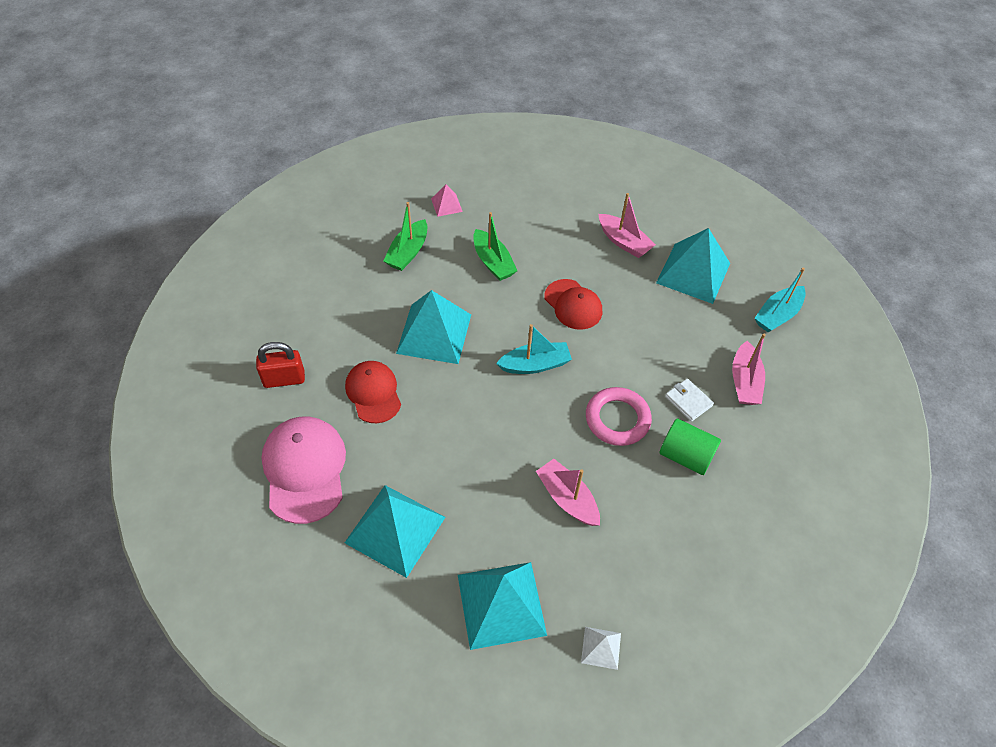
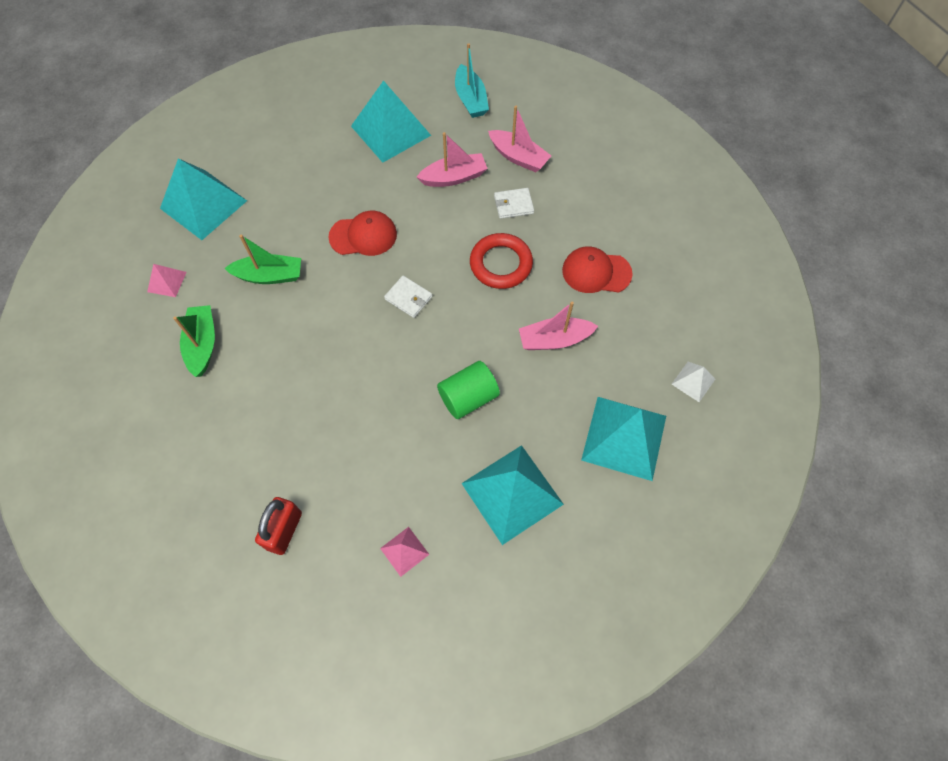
camera: 60 degrees left, 10 degrees up
(305, 470) = (404, 551): pink cap -> pink pyramid
(373, 393) = (354, 450): red cap -> red cap (596, 272)
(408, 252) = (202, 344): green boat -> green boat turned 150 degrees counterclockwise
(434, 333) = (319, 365): turquoise pyramid -> turquoise pyramid (203, 204)
(535, 365) = (408, 298): turquoise boat -> white wallet
(617, 419) = (501, 264): pink ring -> red ring
(624, 242) = (322, 161): pink boat -> pink boat (454, 177)
(685, 456) = (562, 234): green cylinder -> green cylinder (468, 397)

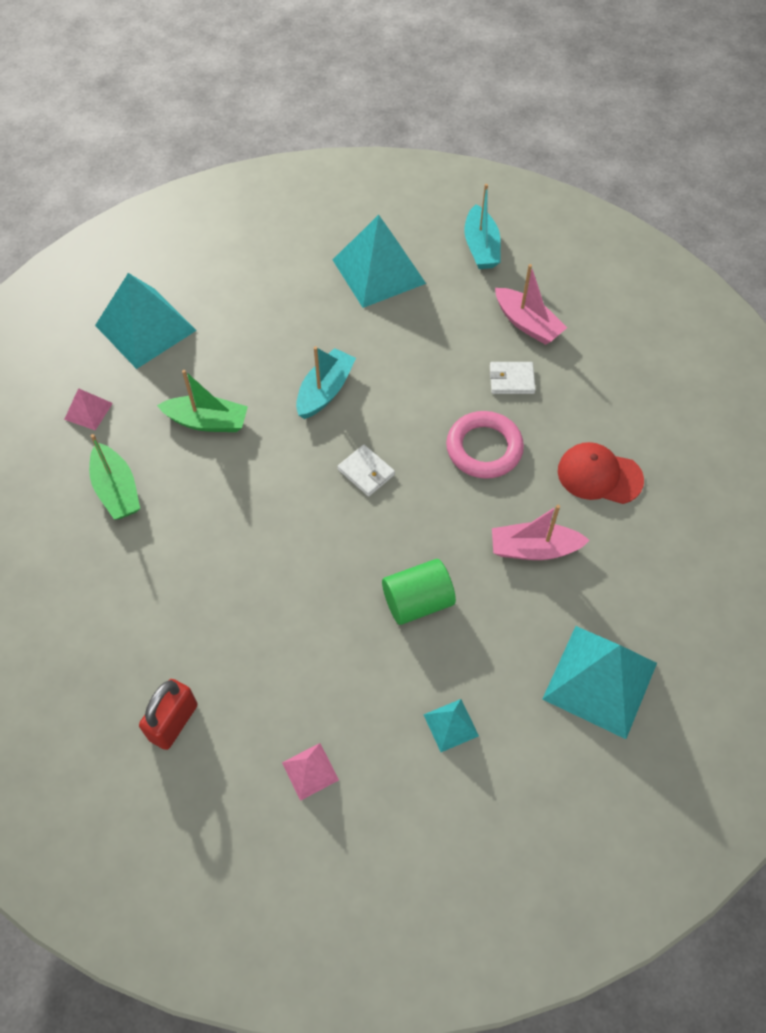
camera: 10 degrees right, 5 degrees down
(202, 344) = (117, 490): green boat -> green boat turned 150 degrees clockwise
(363, 236) = (325, 391): red cap -> turquoise boat
(454, 177) = (445, 337): pink boat -> none
(501, 264) = (484, 448): red ring -> pink ring
(512, 494) = (451, 725): turquoise pyramid -> turquoise pyramid, size x0.46
(693, 381) = (698, 626): white pyramid -> none

